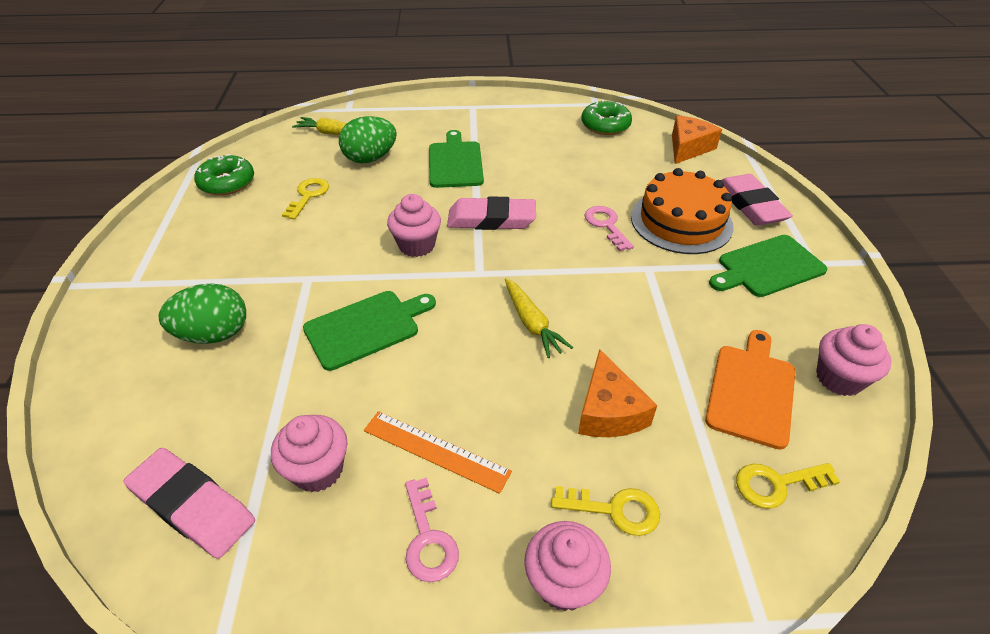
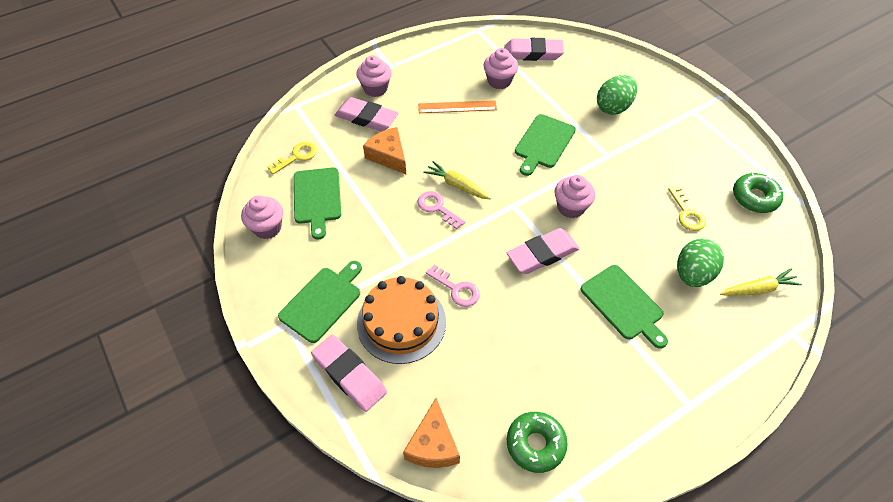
camera: 150 degrees right, 10 degrees up
(428, 538) = (435, 80): pink key -> pink key (437, 208)
(614, 510) = (366, 118): yellow key -> pink eraser
(751, 391) = (317, 198): orange cutting board -> green cutting board

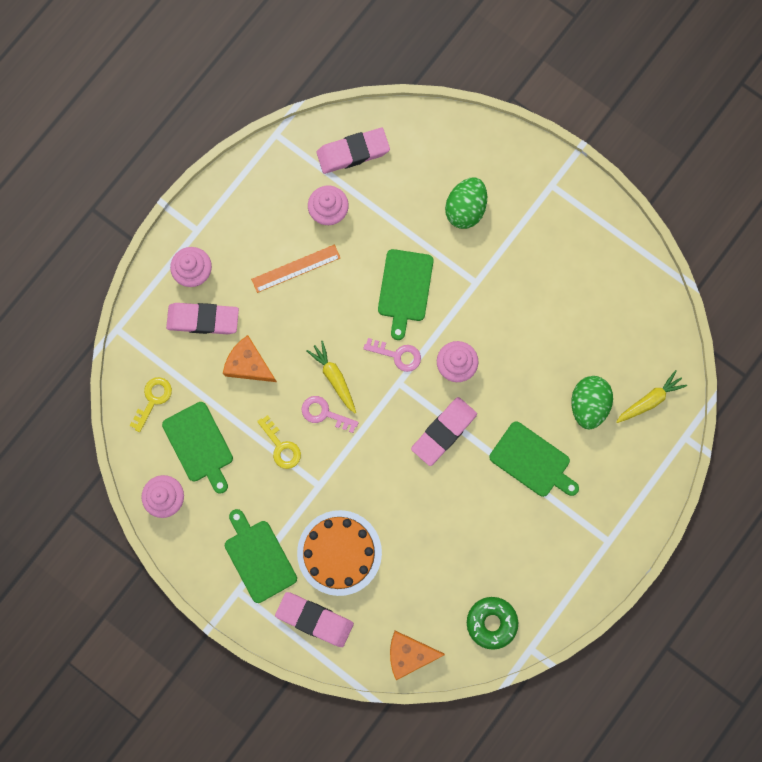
camera: 20 degrees left, 25 degrees up
(322, 302) = (259, 558): green cutting board -> green cutting board turned 45 degrees counterclockwise
(433, 444) = (409, 653): orange cheese -> orange cheese turned 105 degrees clockwise
(456, 289) = (376, 500): pink key -> pink key (397, 355)
(457, 185) = (334, 378): yellow carrot -> yellow carrot turned 45 degrees clockwise
(687, 213) = (570, 332): yellow key -> yellow key (281, 446)
(754, 197) = (632, 288): green donut -> none

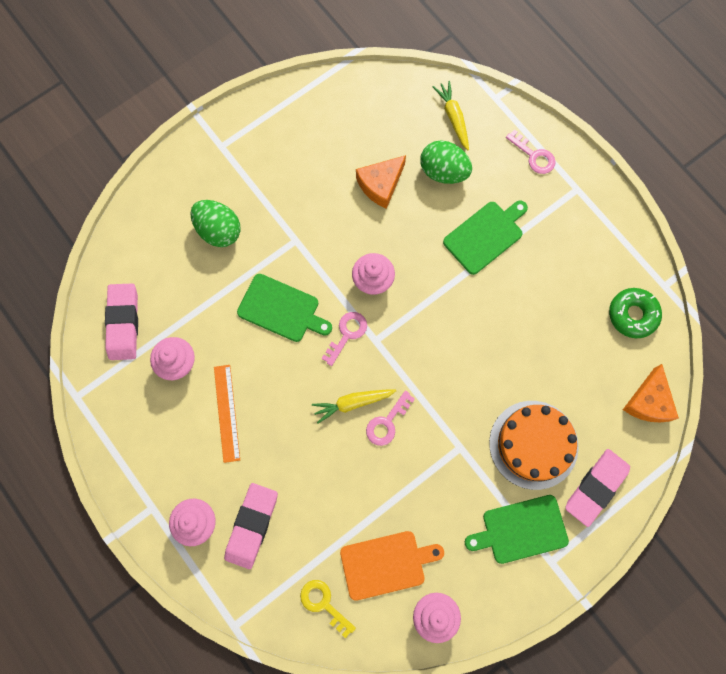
camera: 75 degrees left, 5 degrees down
(199, 445) = (386, 564): green cutting board -> orange cutting board
(249, 364) = (314, 488): orange cheese -> orange cheese (380, 185)
(281, 446) = (410, 476): yellow key -> none
(444, 432) = (436, 310): pink eraser -> none
(632, 490) = (533, 156): none -> pink key

